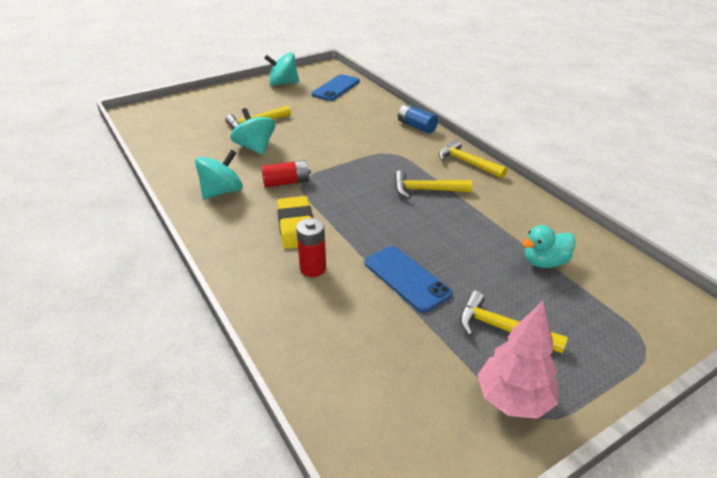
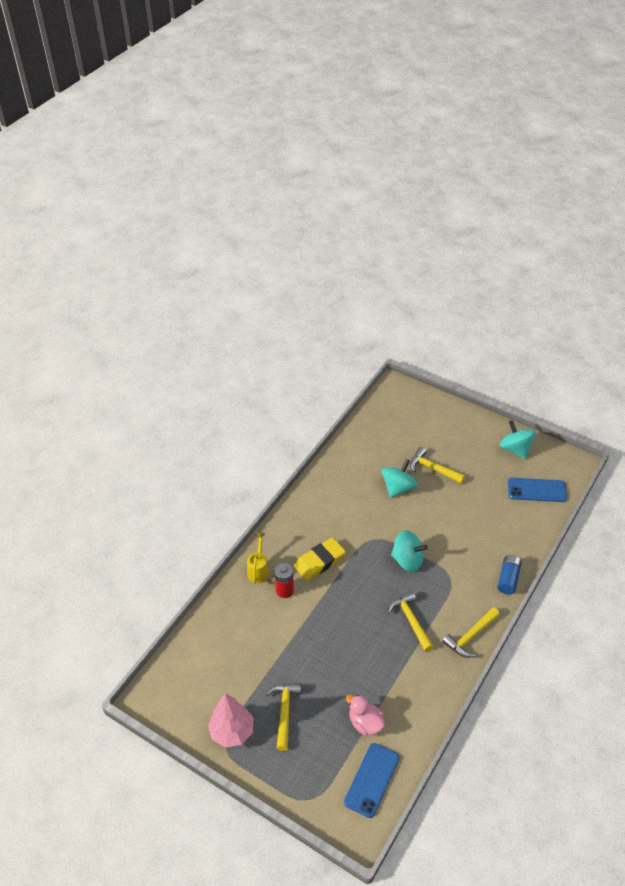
camera: 65 degrees right, 10 degrees up
(222, 191) = (332, 500): turquoise spinning top -> turquoise spinning top (407, 560)
(260, 282) = (258, 570): none -> yellow watering can
(286, 182) = (366, 530): red battery -> none
(407, 278) = (303, 645): blue phone -> blue phone (372, 780)
(467, 163) = (470, 636): yellow hammer -> yellow hammer turned 150 degrees counterclockwise
(544, 262) = (365, 723): turquoise duck -> pink duck

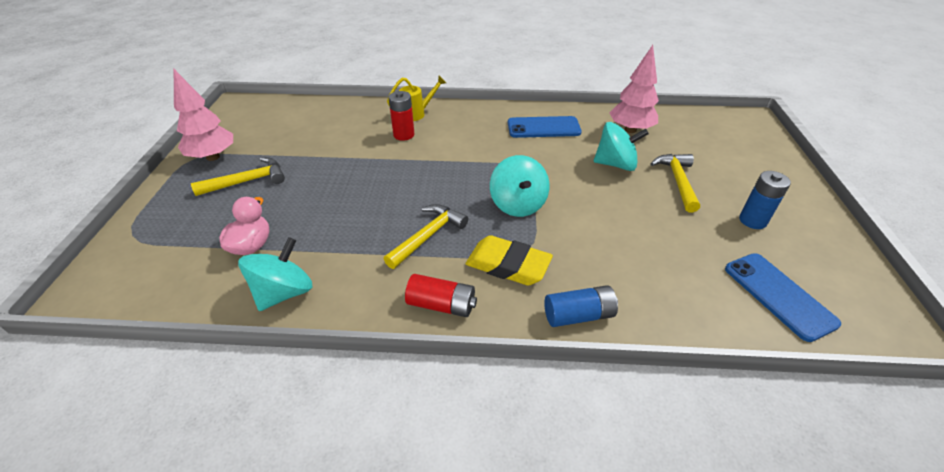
camera: 60 degrees right, 5 degrees down
(319, 561) = (458, 144): yellow eraser -> yellow eraser (508, 265)
(366, 456) = (630, 130): none -> pink tree
(372, 780) = (165, 278): blue phone -> blue phone (543, 128)
(470, 636) = (441, 305): yellow hammer -> red battery
(484, 460) = (752, 220): none -> blue battery
(515, 449) = (817, 245): turquoise spinning top -> turquoise spinning top (284, 292)

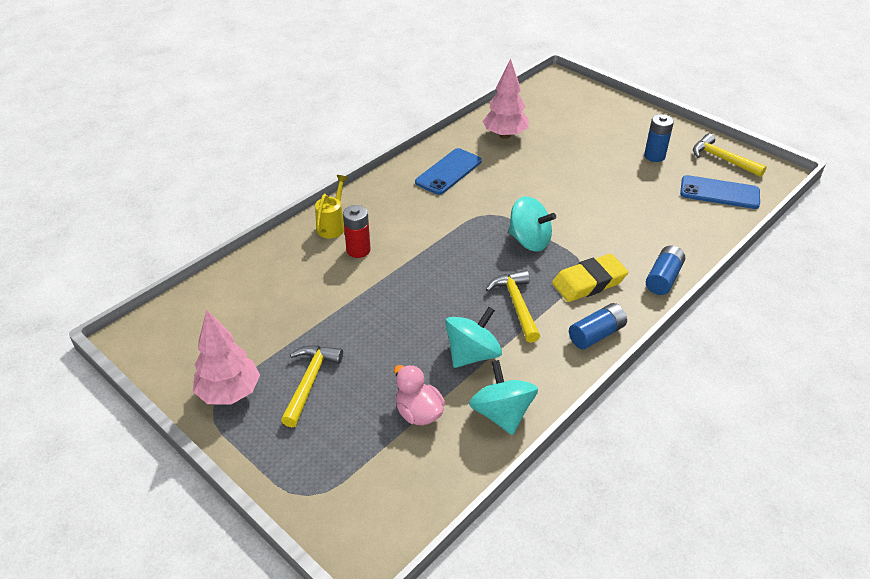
camera: 50 degrees left, 0 degrees up
(441, 305) = (596, 334): red battery -> blue battery
(615, 164) = (537, 169): turquoise spinning top -> turquoise spinning top (472, 354)
(677, 181) = (586, 156): yellow hammer -> yellow hammer (722, 159)

